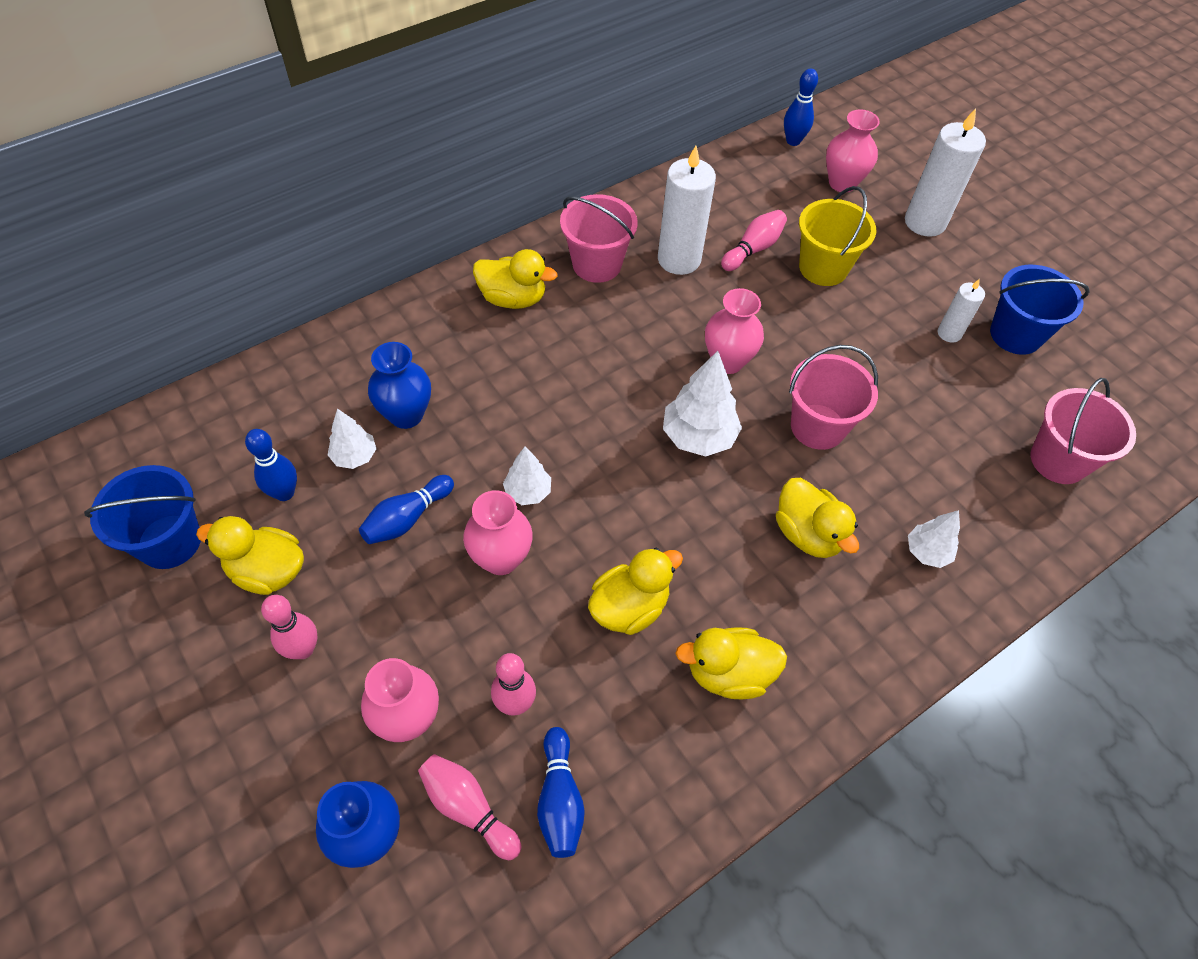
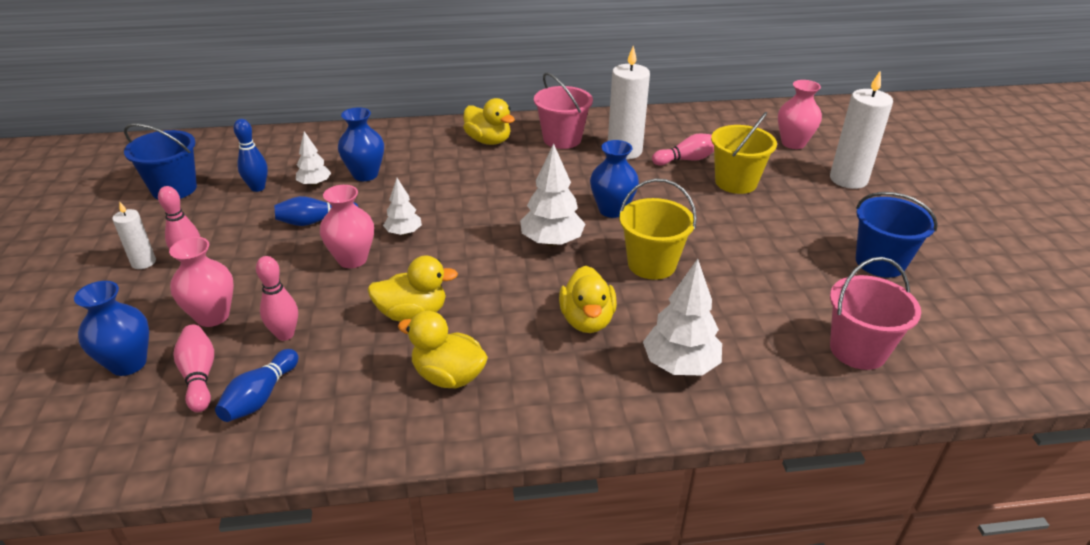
camera: 30 degrees right, 20 degrees down
(267, 571) = (210, 219): yellow duck -> none
(727, 361) = (612, 210): pink vase -> blue vase
(793, 141) = (771, 114): blue bowling pin -> none
(817, 426) = (651, 264): pink bucket -> yellow bucket
(927, 552) = (680, 365): white tree -> white tree, size x1.68
(949, 333) = (816, 245): white candle -> white candle (143, 262)

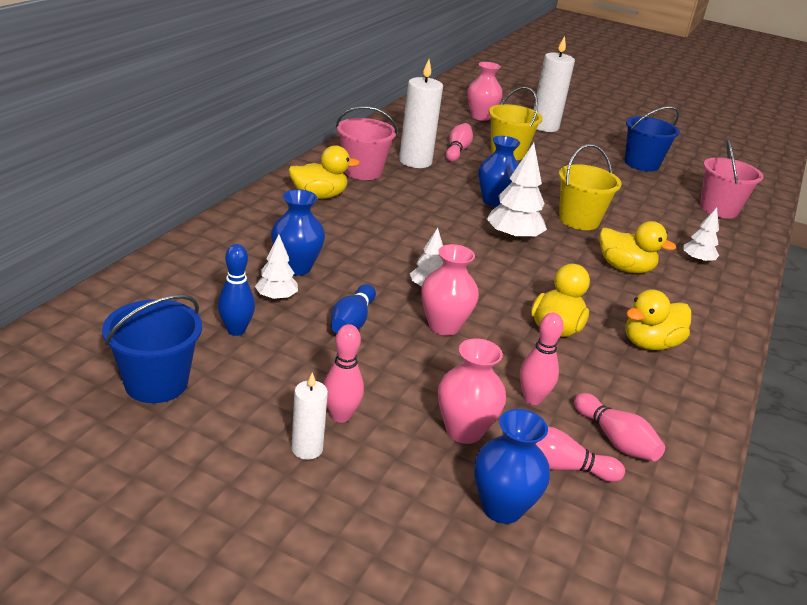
camera: 60 degrees left, 5 degrees down
(260, 397) = (615, 440): blue bowling pin -> pink bowling pin
(680, 365) = (697, 261): white tree -> white tree, size x0.59

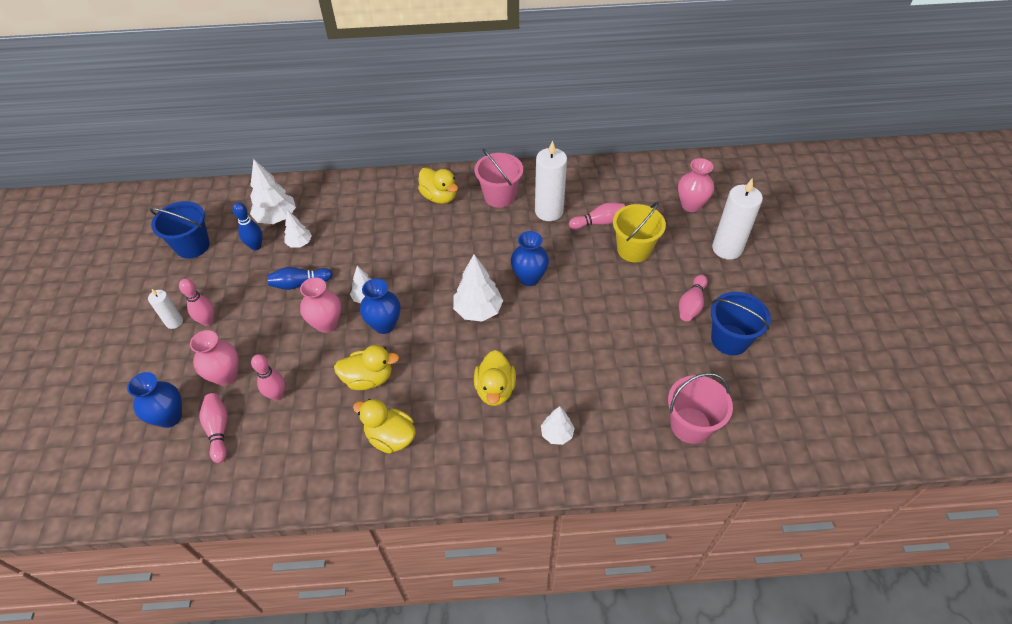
camera: 65 degrees right, 20 degrees up
(201, 297) = (276, 218): none -> white tree
(296, 267) = (339, 233): blue vase -> blue vase (384, 325)
(579, 220) = (551, 336): yellow bucket -> none
(615, 440) = (260, 450): pink bowling pin -> pink bowling pin (691, 304)

